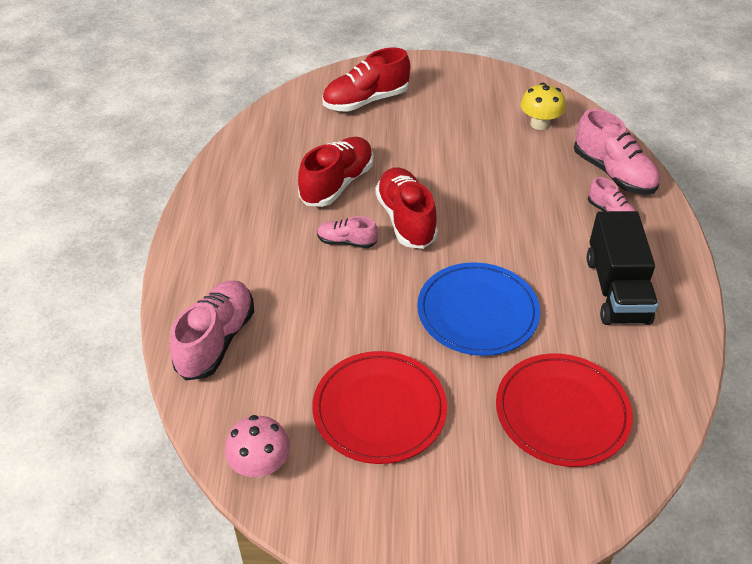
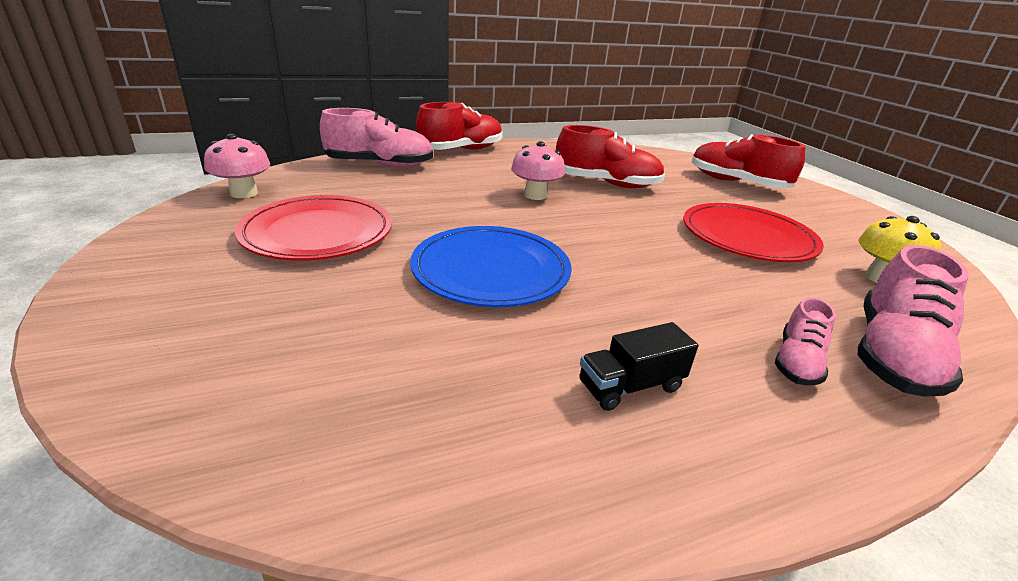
camera: 65 degrees right, 15 degrees down
(347, 242) = (535, 195): pink shoe -> pink mushroom
(406, 220) = (596, 217): red shoe -> red shoe (461, 150)
(562, 412) = (339, 354): red plate -> red plate (747, 237)
(616, 290) = (630, 386): black truck -> black truck, size x0.53

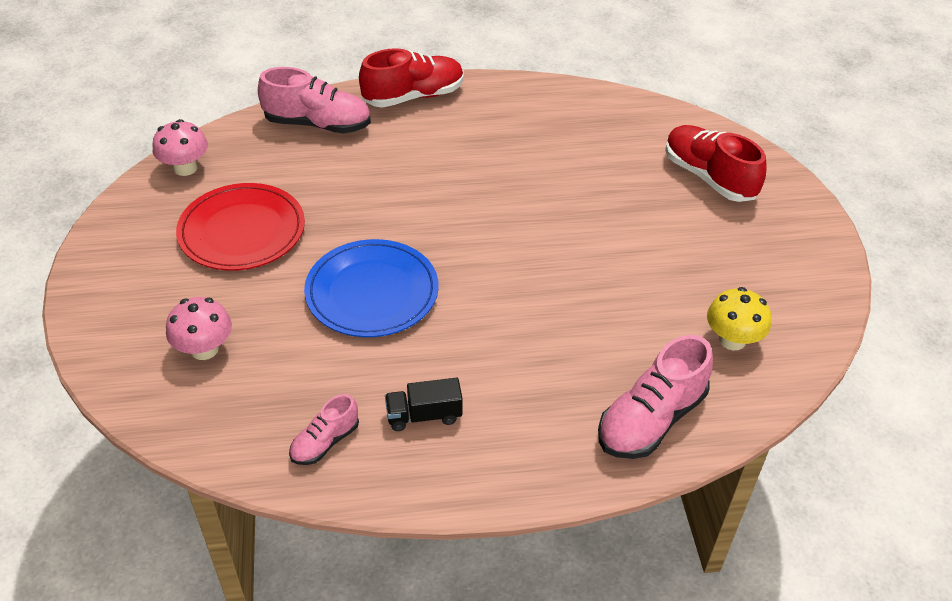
camera: 15 degrees right, 15 degrees up
(535, 195) = (459, 187): pink mushroom -> pink mushroom (204, 349)
(606, 184) = (548, 171): red shoe -> none
(747, 237) = (643, 271): red plate -> none
(797, 362) = (564, 414): pink shoe -> pink shoe (325, 442)

